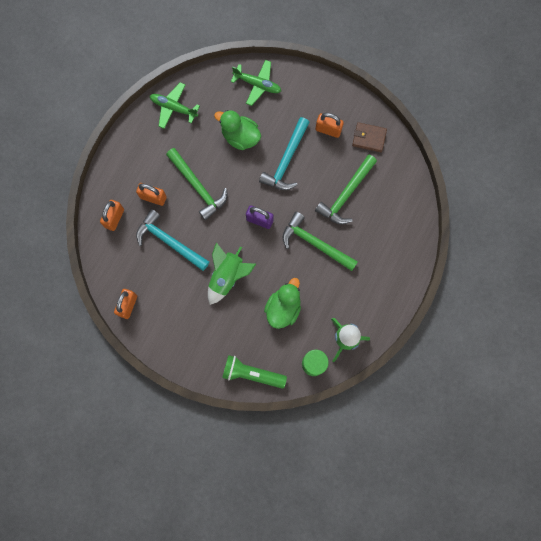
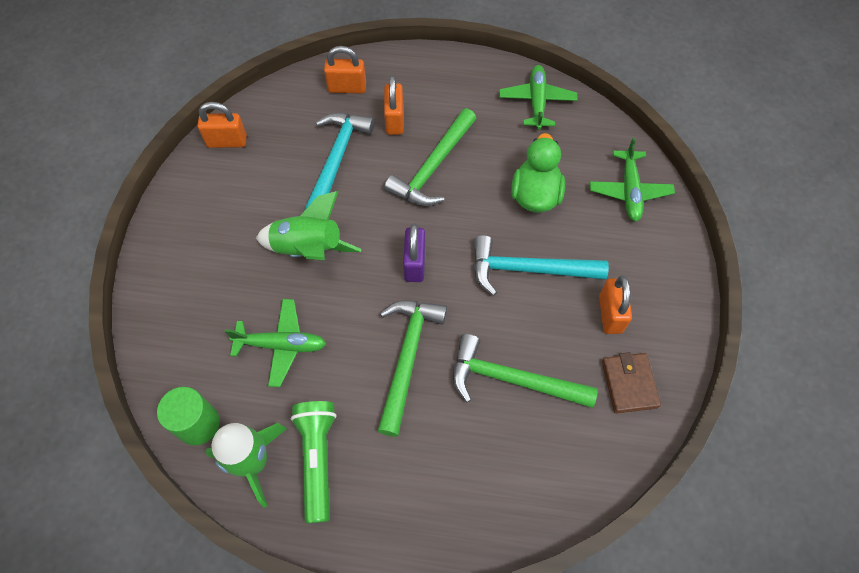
camera: 70 degrees right, 15 degrees down
(252, 374) = (161, 334): green flashlight -> green flashlight (317, 459)
(283, 308) = (281, 345): green duck -> green plane

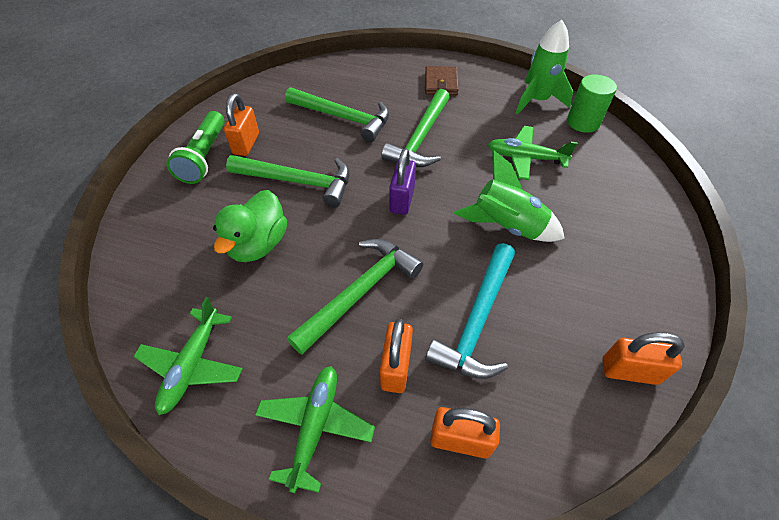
camera: 170 degrees left, 10 degrees down
(317, 459) = (492, 97): green flashlight -> green flashlight (204, 157)
(527, 269) = (299, 182): turquoise hammer -> green hammer
(629, 191) = (158, 234): green plane -> green plane (315, 426)
(629, 384) = (259, 106): brown wallet -> brown wallet (441, 83)

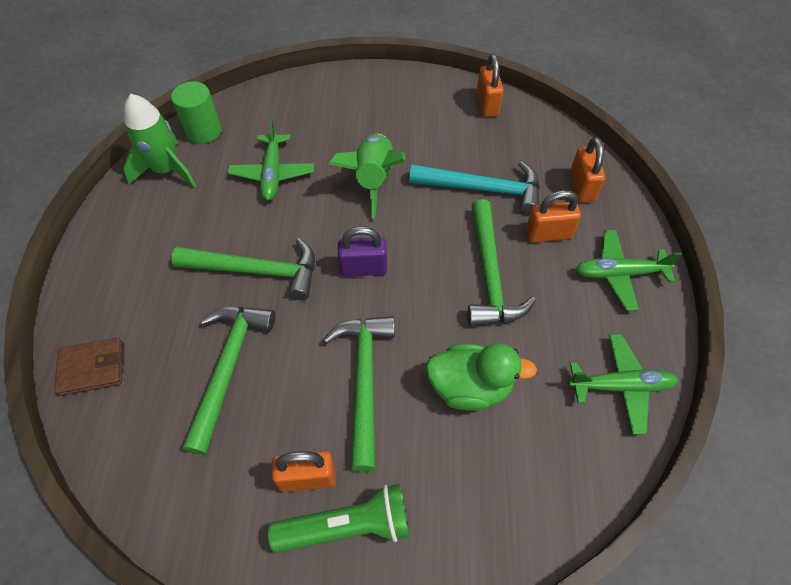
camera: 105 degrees left, 5 degrees up
(361, 292) = (490, 275): green hammer -> green hammer turned 120 degrees counterclockwise
(441, 83) = (136, 269): brown wallet -> brown wallet (92, 368)

